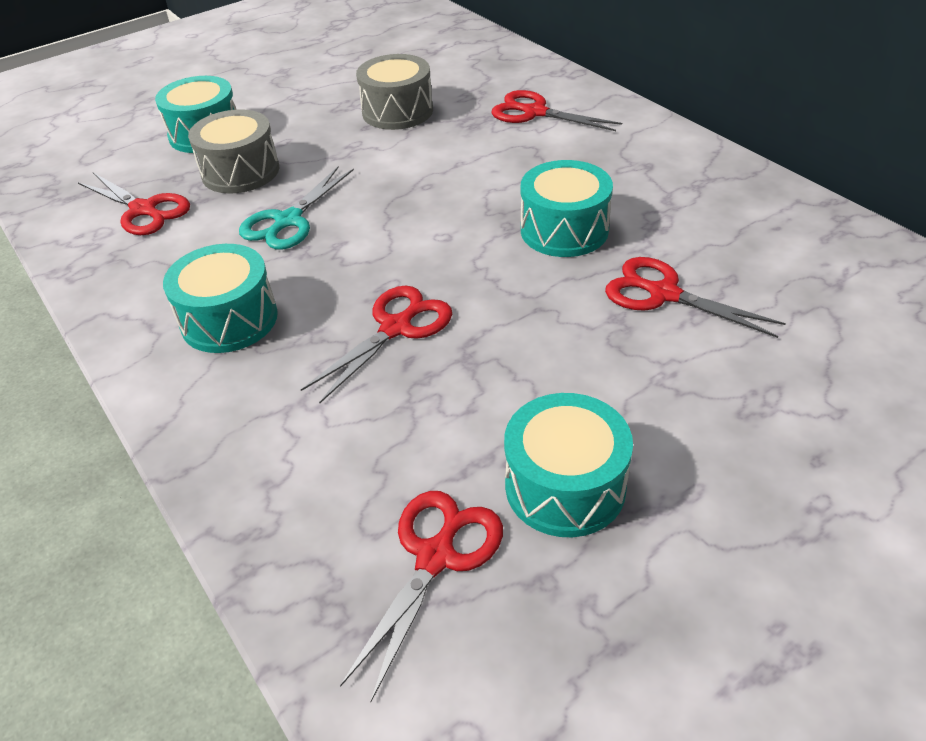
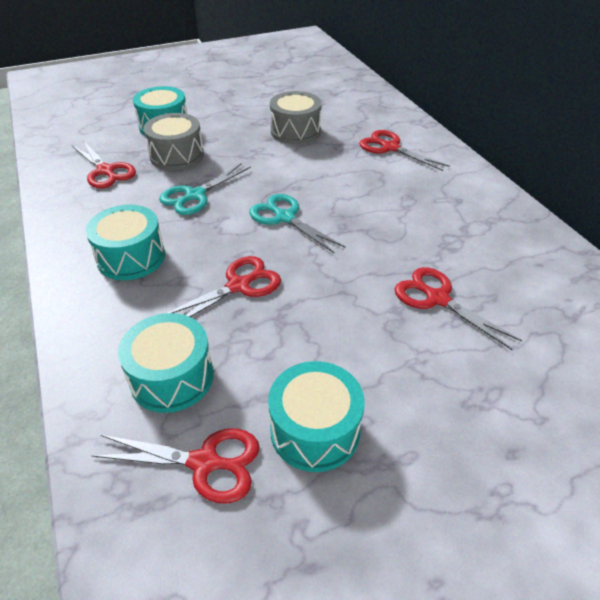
camera: 10 degrees right, 0 degrees up
(425, 228) = (285, 217): none -> turquoise scissors
(435, 557) = (204, 462): red scissors -> red scissors turned 60 degrees clockwise
(564, 230) = (381, 237): turquoise drum -> turquoise drum (172, 377)

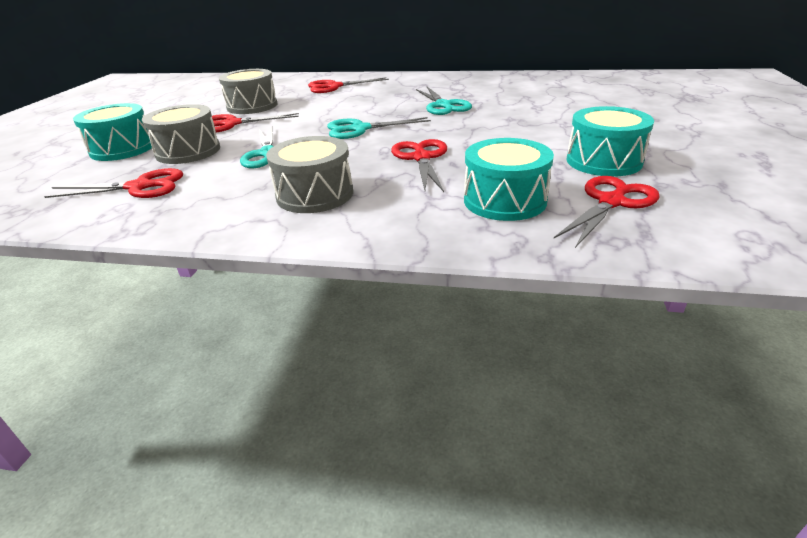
camera: 55 degrees left, 10 degrees down
(131, 257) = (315, 194): turquoise drum -> grey drum
(397, 243) = (443, 105): none -> turquoise scissors
(437, 299) = (512, 107): red scissors -> red scissors (232, 124)

